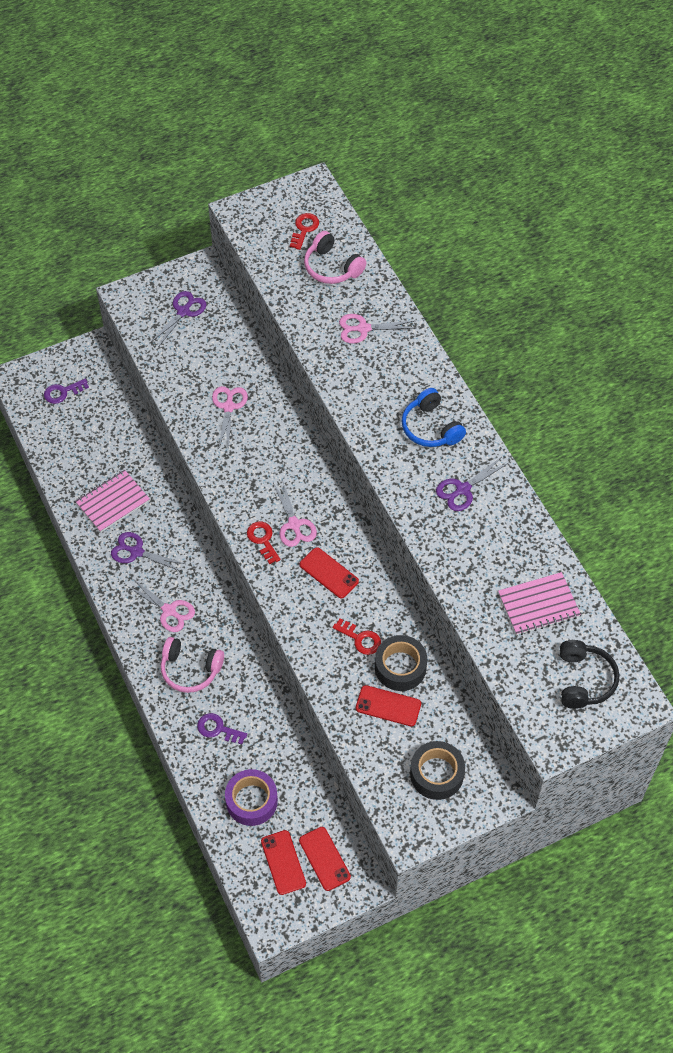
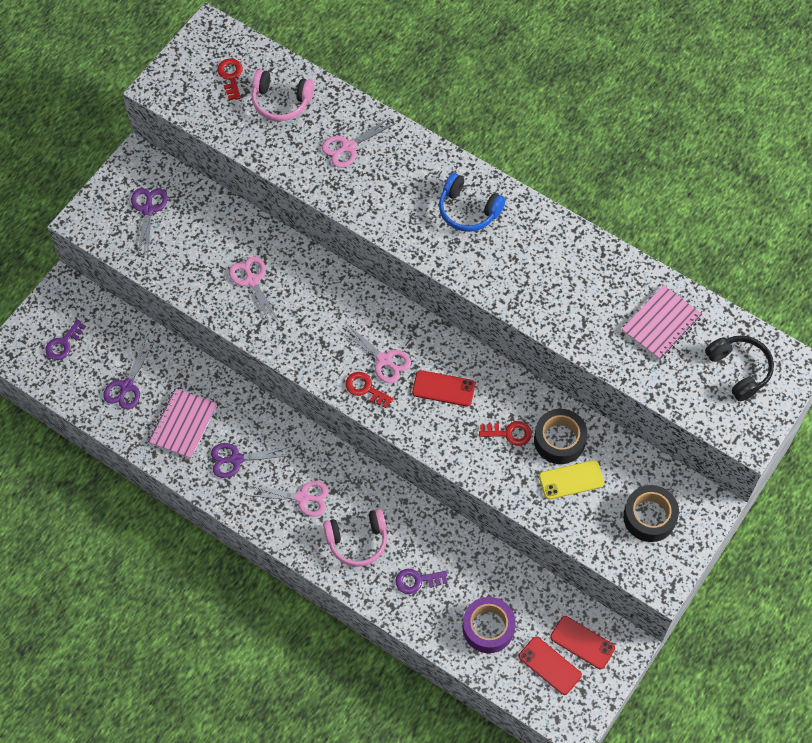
camera: 30 degrees left, 5 degrees up
(388, 706) = (571, 480): red phone -> yellow phone
(462, 489) = (532, 253): purple scissors -> purple scissors (126, 386)

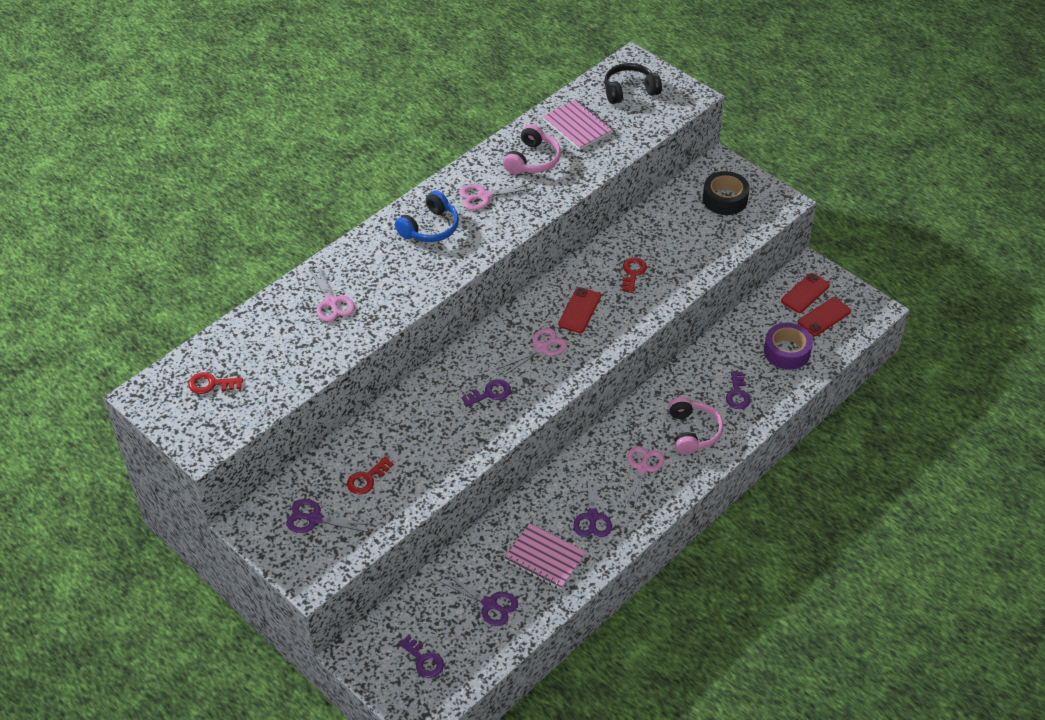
camera: 80 degrees left, 15 degrees down
(252, 280) = (427, 438): pink scissors -> pink scissors (484, 196)
(281, 102) = (258, 347): pink headphones -> pink headphones (533, 160)
(316, 324) = (490, 393): none -> purple key
(365, 388) = (568, 366): red key -> red key (367, 479)
(559, 440) = (645, 242): black tape -> none
(571, 480) = (684, 240): yellow phone -> none

